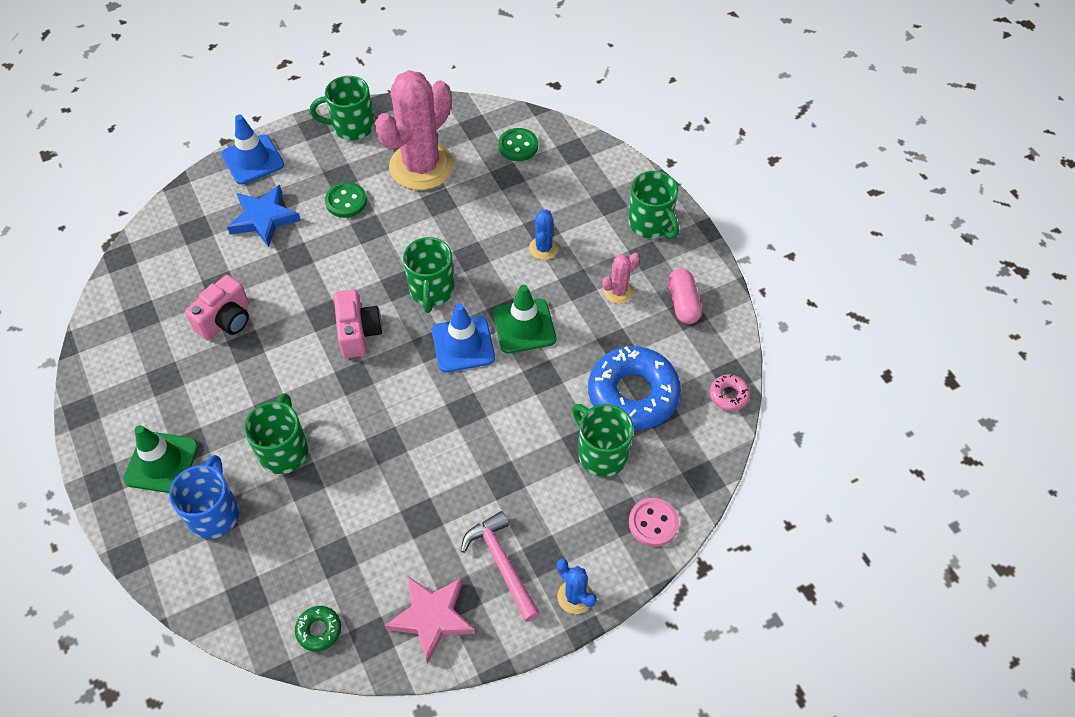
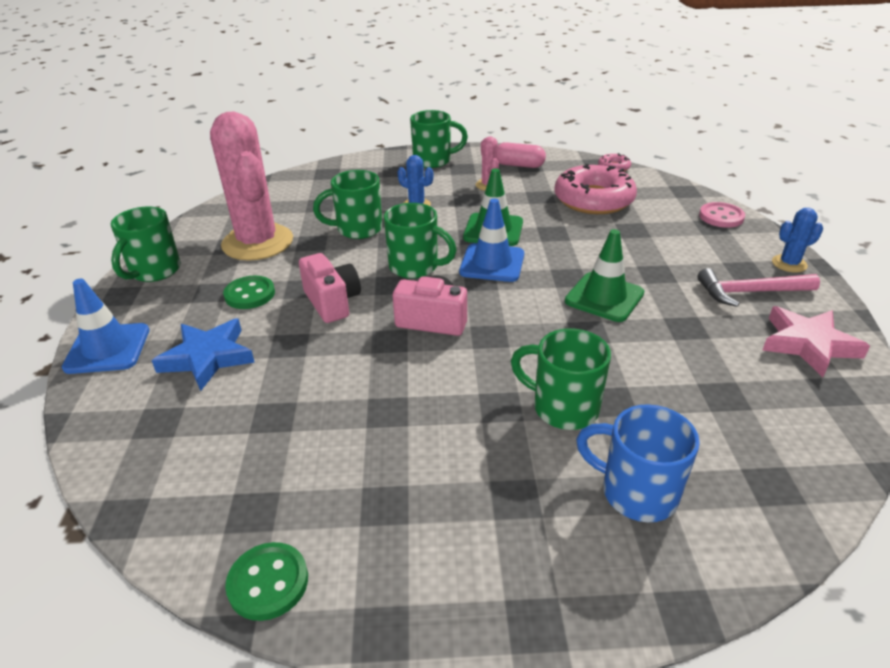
camera: 65 degrees left, 20 degrees down
(161, 462) = (531, 536): green traffic cone -> green traffic cone (604, 297)
(226, 320) = (334, 421): pink camera -> pink camera (332, 302)
(319, 630) = (823, 428): green donut -> none
(518, 146) = (293, 193): green button -> green button (268, 582)
(601, 453) = (646, 224): green mug -> green mug (358, 229)
(633, 394) = (593, 200): blue donut -> pink donut

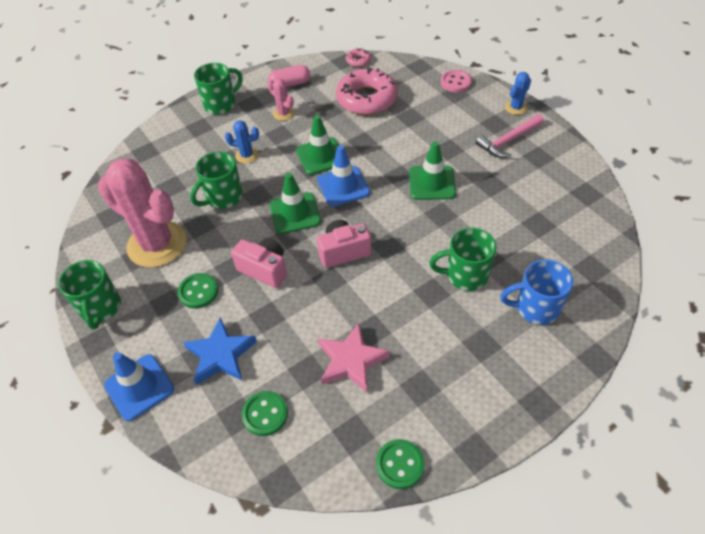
camera: 30 degrees left, 15 degrees up
(186, 435) = (265, 414): none -> green button
(415, 267) = (295, 213): green mug -> green traffic cone
(808, 344) = (558, 167): pink star -> pink star (351, 360)

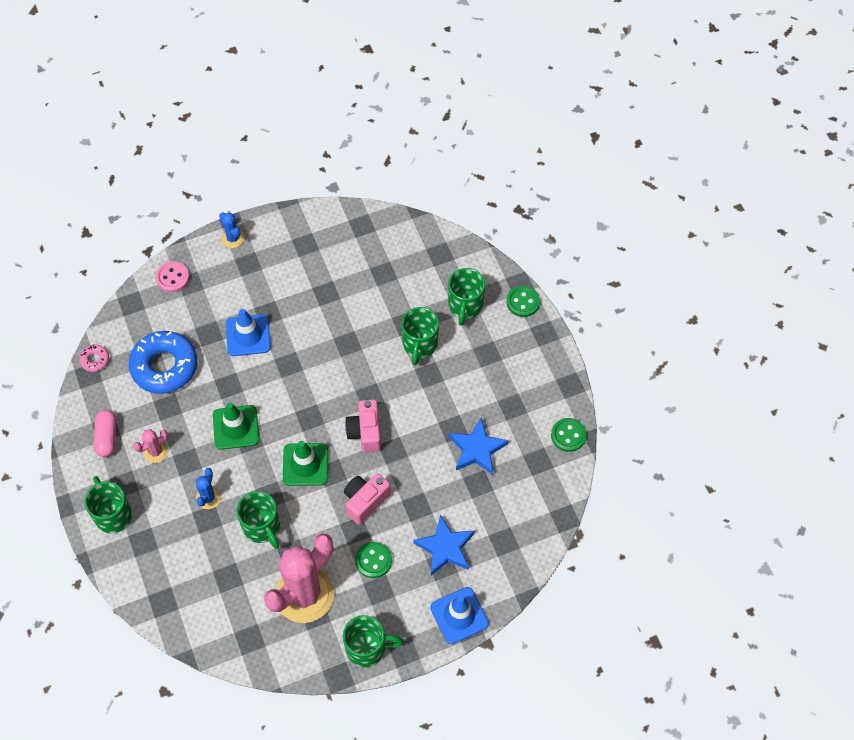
camera: 80 degrees left, 10 degrees up
(265, 414) = (507, 520): green button -> green button (523, 302)
(343, 186) = (285, 416): blue traffic cone -> blue traffic cone (248, 335)
(351, 360) = (477, 449): pink star -> blue star
(367, 99) = (164, 366): pink donut -> blue donut
(432, 183) = (307, 340): green traffic cone -> none
(508, 141) = (276, 260): pink hammer -> none
(535, 308) = (465, 306): blue mug -> green mug

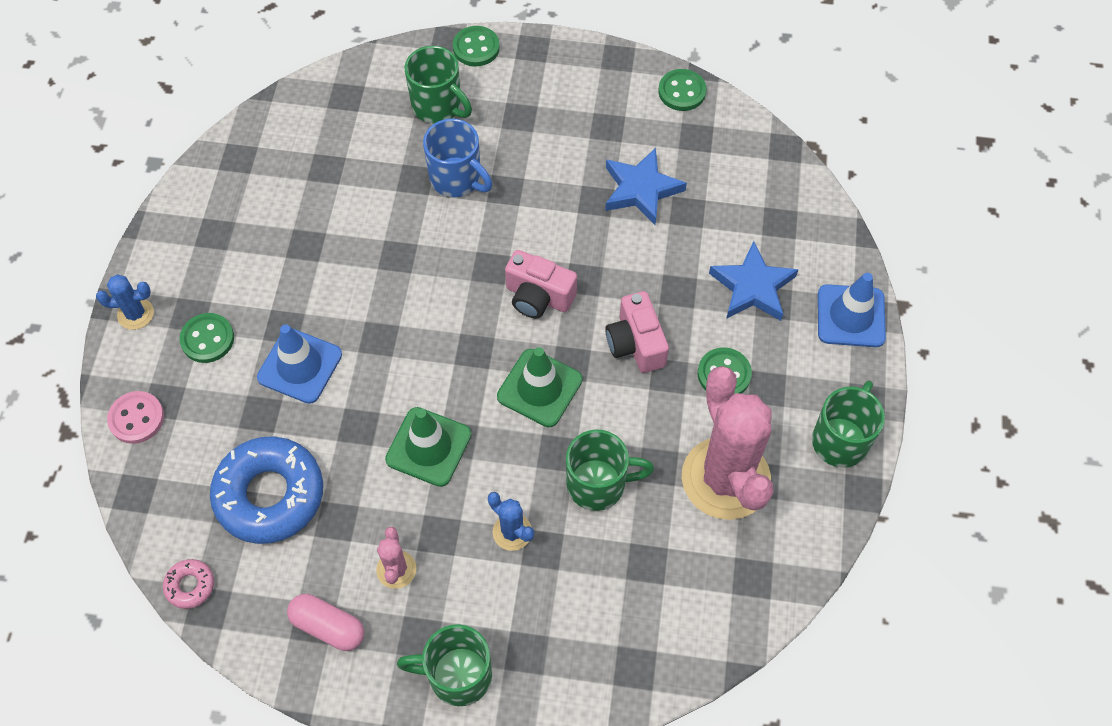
camera: 60 degrees left, 0 degrees up
(238, 281) = (207, 339): none -> green button
(419, 345) = (457, 179): green mug -> blue mug

